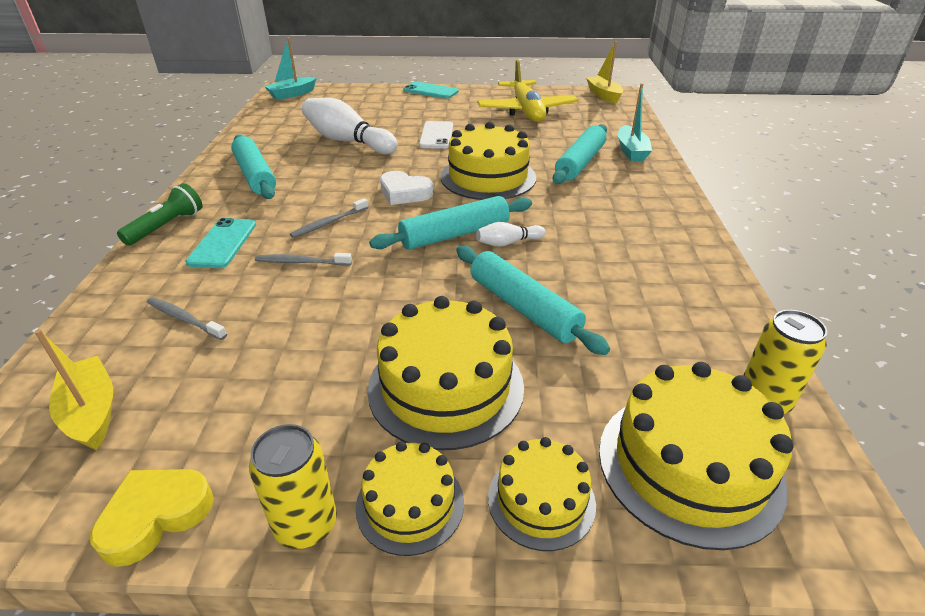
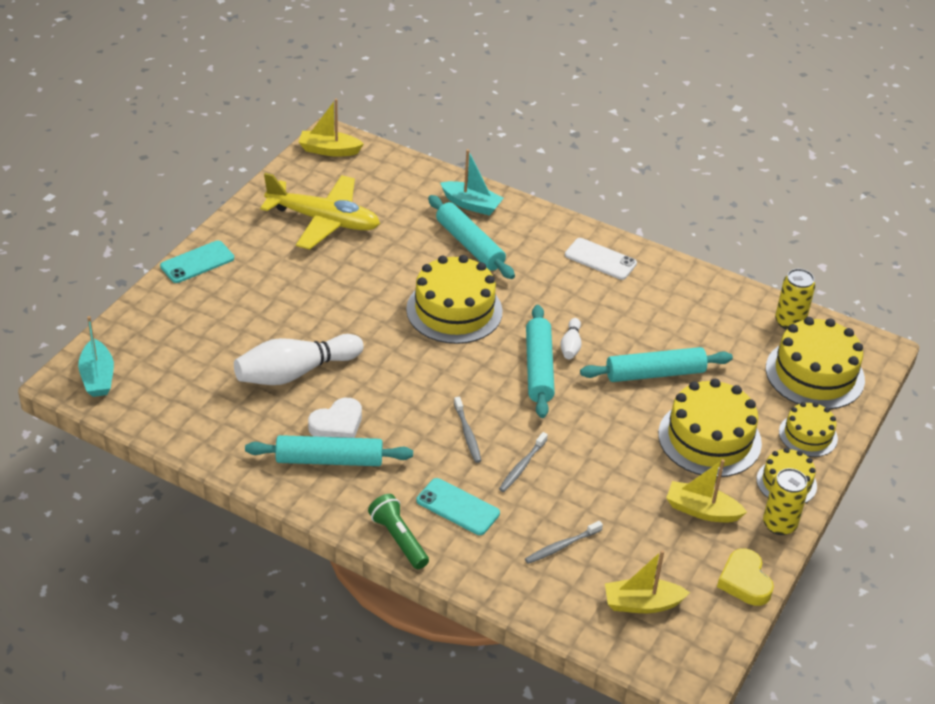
camera: 65 degrees left, 5 degrees up
(297, 420) = (702, 510): none -> yellow boat
(404, 193) = (445, 371): white heart -> white heart (337, 425)
(436, 135) = (333, 306): white phone -> white phone (600, 259)

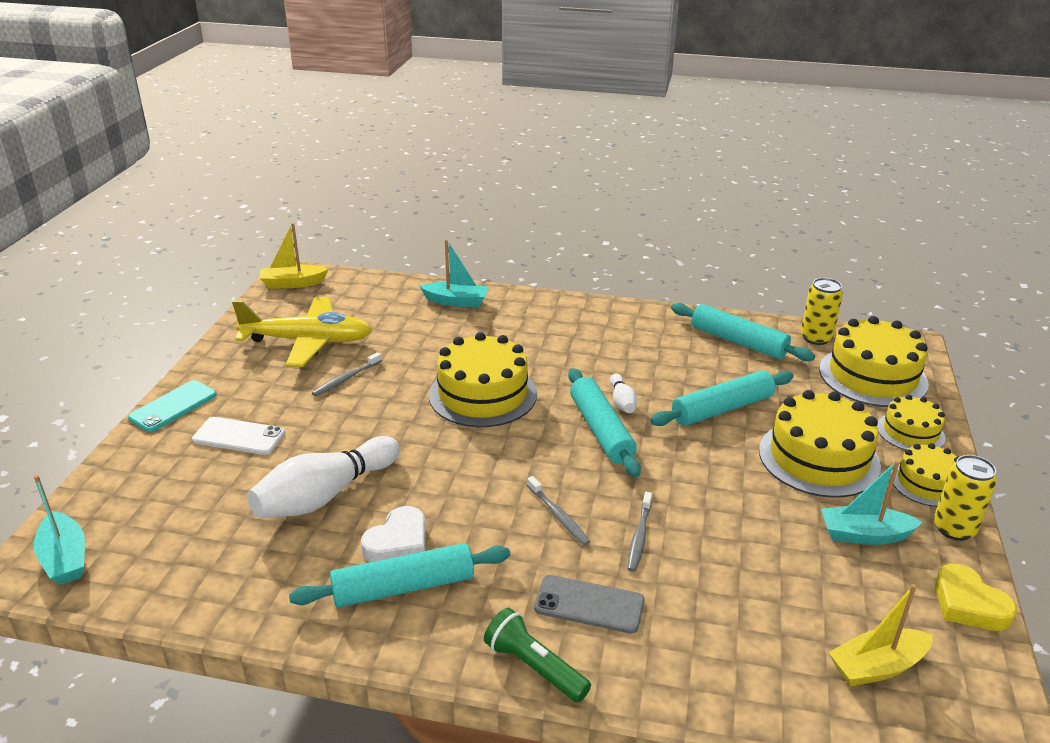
camera: 15 degrees left, 10 degrees down
(458, 507) = (589, 604): turquoise phone -> grey phone
(469, 245) = (470, 334): turquoise rolling pin -> turquoise rolling pin (738, 342)
(561, 546) = (738, 620): grey toothbrush -> grey toothbrush (346, 379)
(600, 259) = (606, 322): white phone -> white phone (239, 436)
(702, 510) = (864, 535): yellow boat -> turquoise boat

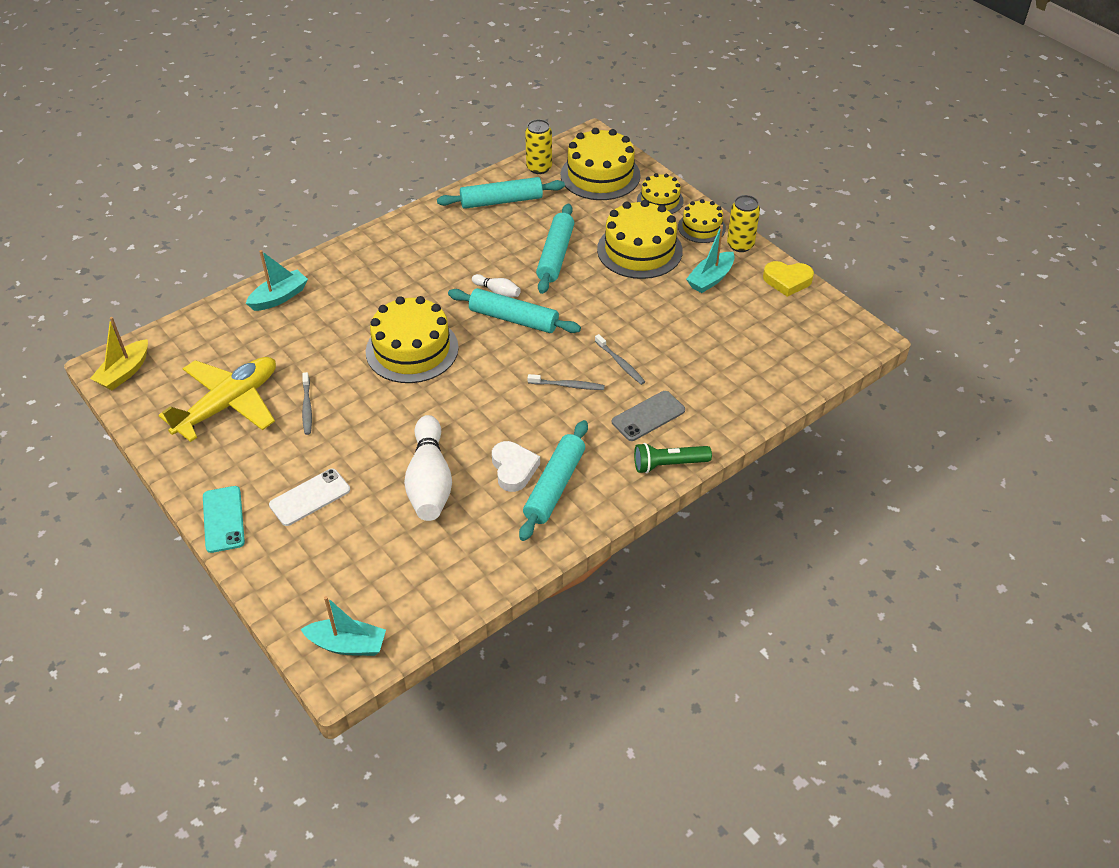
camera: 50 degrees left, 15 degrees up
(877, 667) = (789, 341): yellow boat -> none

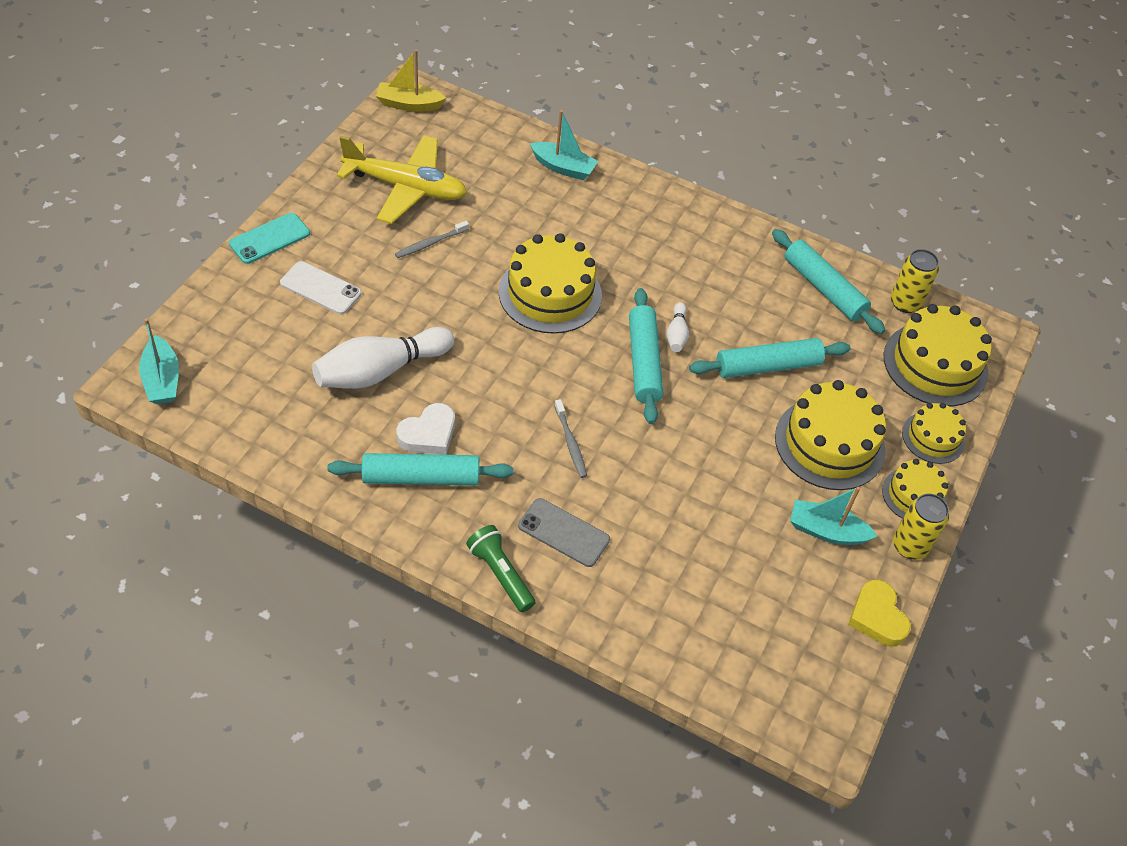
camera: 60 degrees right, 5 degrees up
(620, 363) = (631, 481): grey toothbrush -> none

